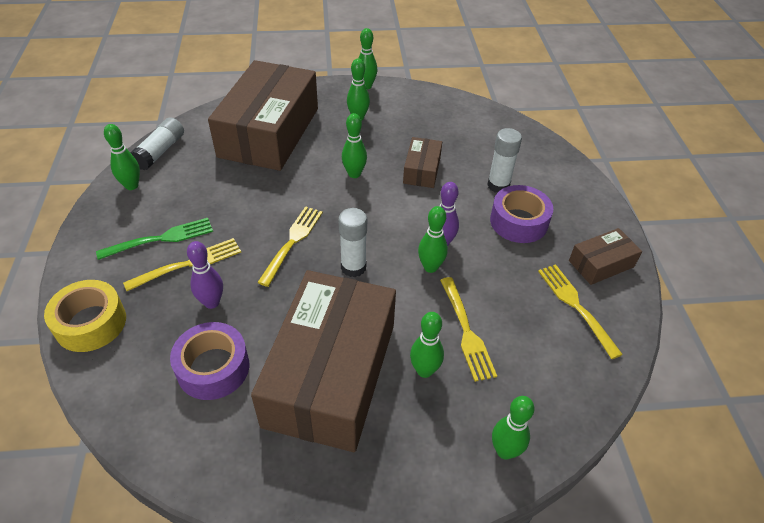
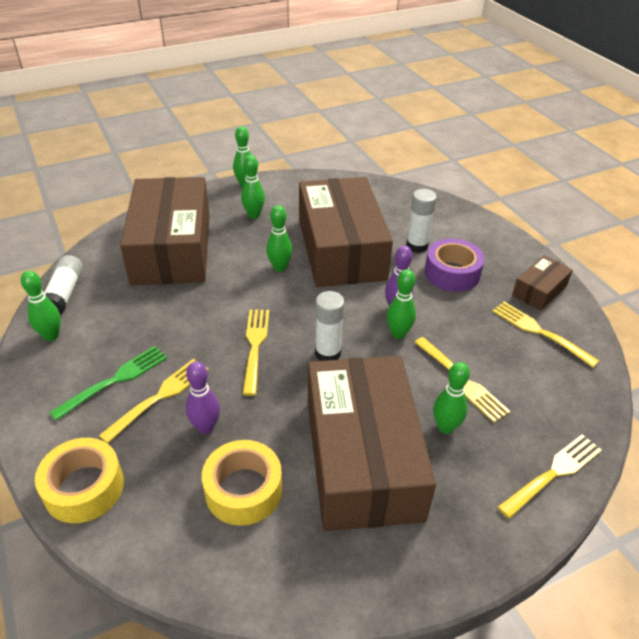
camera: 20 degrees left, 5 degrees down
(213, 368) = (243, 490): purple tape -> yellow tape
(422, 170) = (341, 249): brown box -> brown box, size x2.28
(505, 451) = (553, 474): green bowling pin -> yellow fork

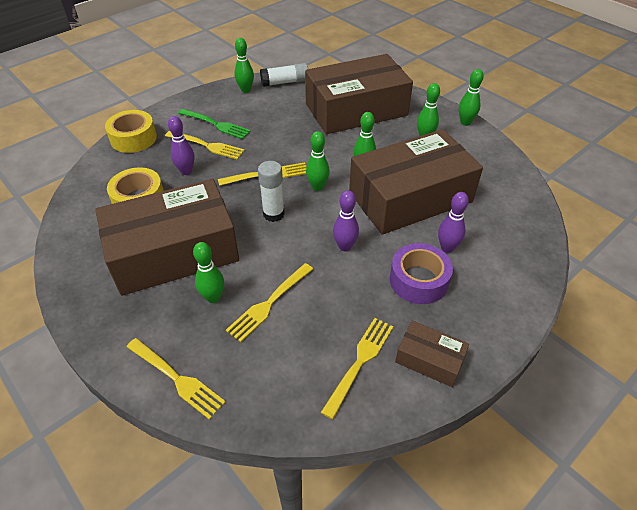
camera: 75 degrees right, 5 degrees up
(398, 333) = (313, 252): green bowling pin -> green bowling pin (317, 187)
(417, 246) = (447, 248): white glue stick -> purple bowling pin

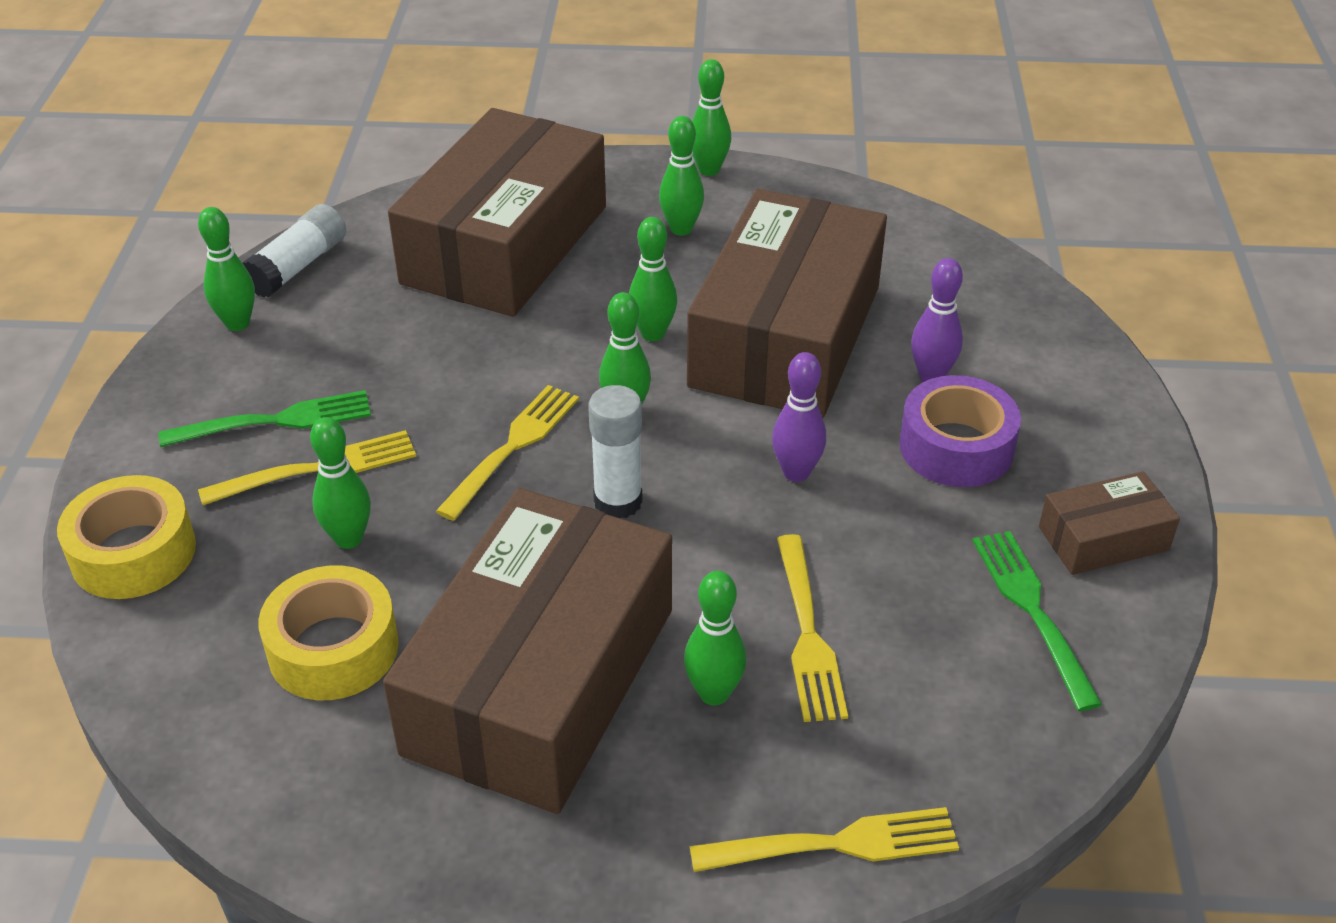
camera: 45 degrees left, 5 degrees down
(186, 171) = (349, 539): purple bowling pin -> green bowling pin
(359, 363) = (1033, 612): yellow fork -> green fork

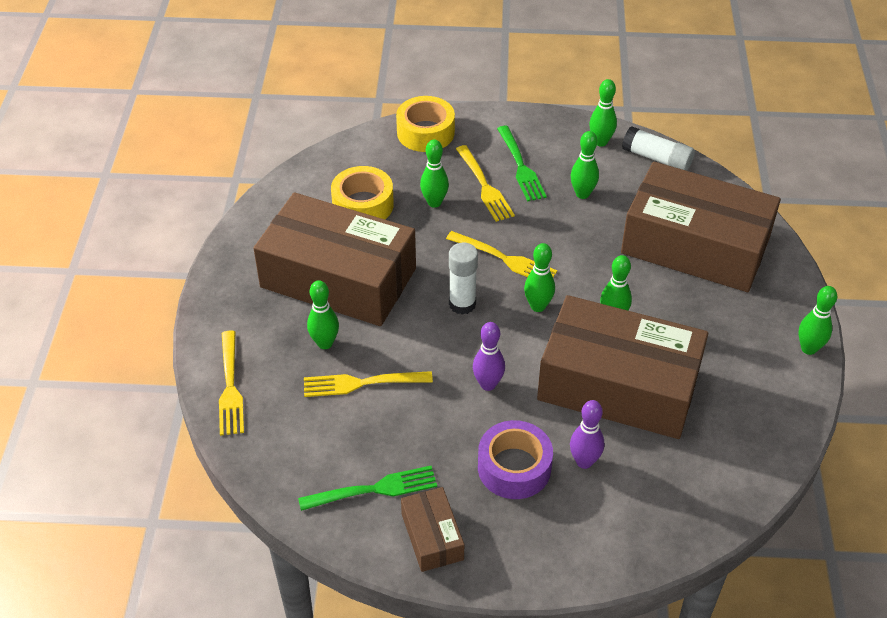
camera: 90 degrees right, 5 degrees up
(681, 229) = (730, 332): green bowling pin -> green bowling pin (582, 194)

